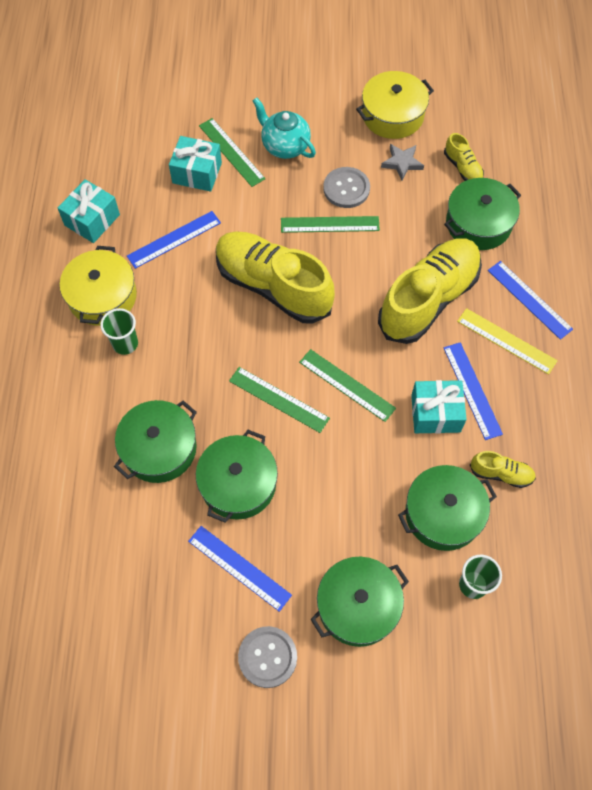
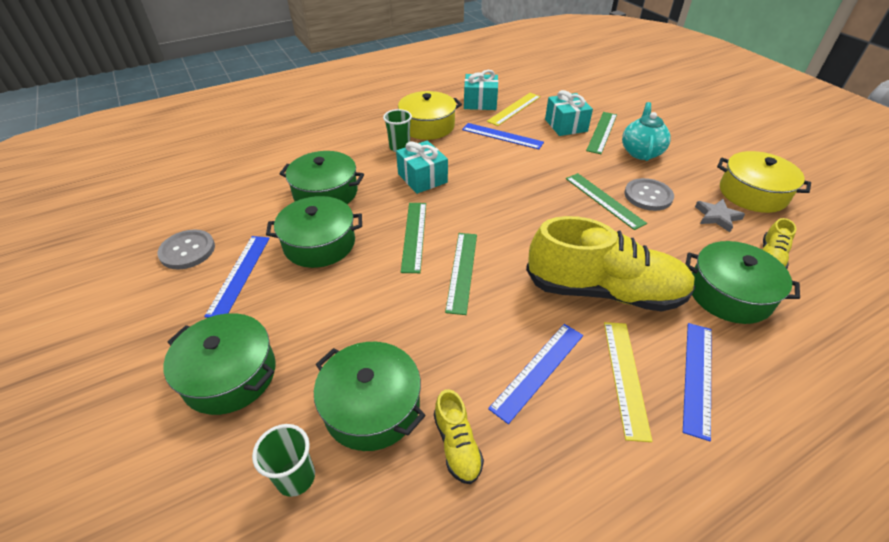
camera: 60 degrees right, 20 degrees down
(131, 196) = (514, 109): none -> yellow ruler
(267, 657) = (154, 327): grey button -> grey button (187, 251)
(273, 286) = (514, 193): yellow shoe -> none
(435, 413) = (485, 349): turquoise gift -> turquoise gift (422, 178)

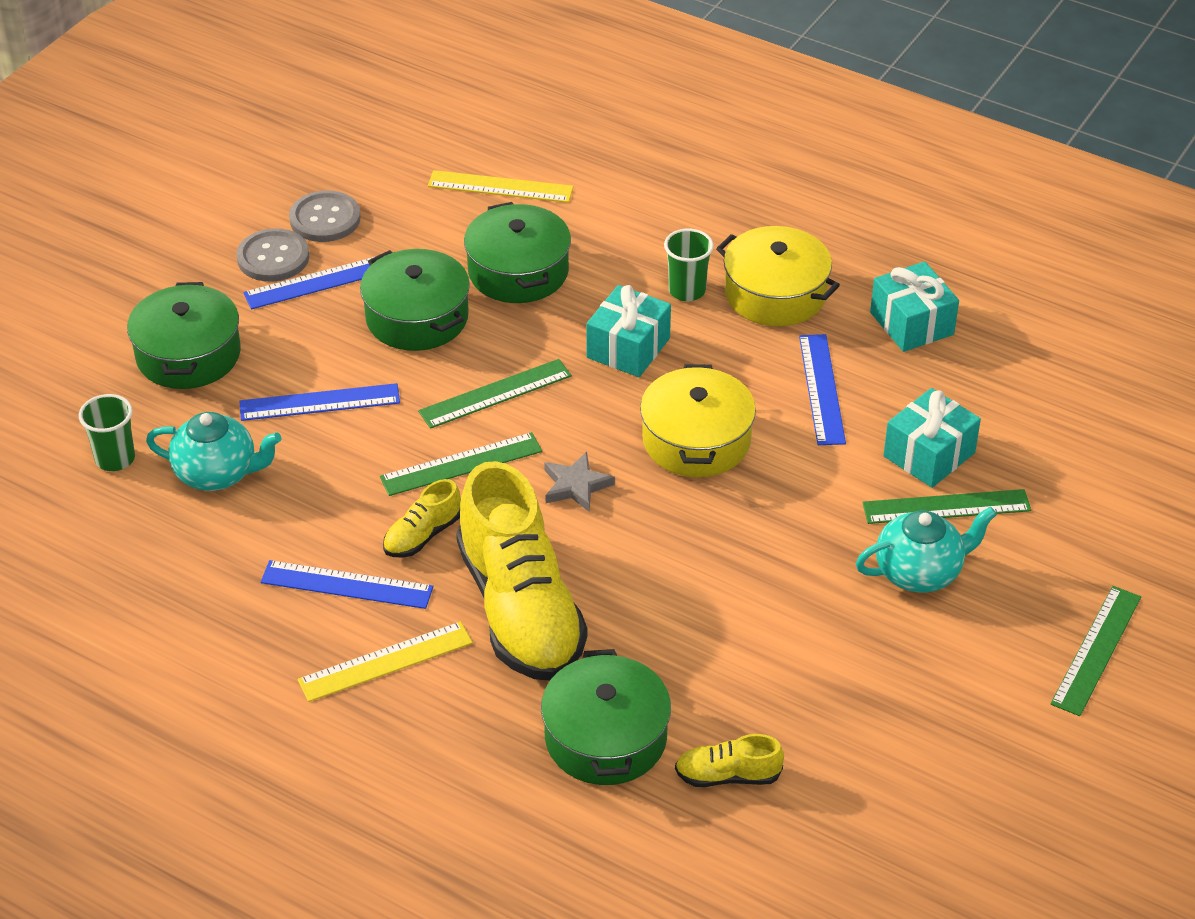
camera: 60 degrees right, 0 degrees up
(372, 406) = (217, 474): green pot -> turquoise teapot
(457, 445) = (213, 553): yellow shoe -> yellow shoe (422, 535)
(514, 109) = (929, 373): yellow ruler -> yellow ruler (500, 187)
(604, 200) = (731, 560): green ruler -> green ruler (1096, 650)
(648, 196) = (785, 608): grey button -> grey button (273, 257)
(697, 377) = (427, 726): blue ruler -> blue ruler (319, 402)
(717, 217) = (791, 701): grey star -> grey star (576, 486)
(752, 193) = (901, 738): yellow pot -> yellow pot (696, 440)

